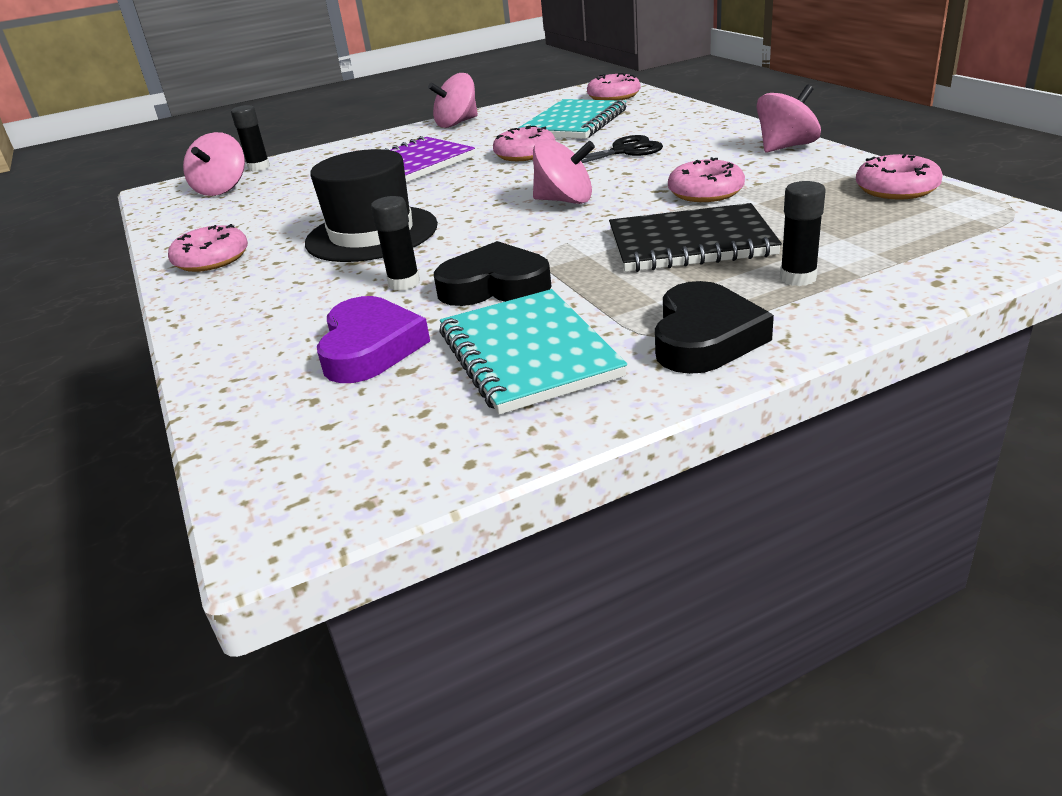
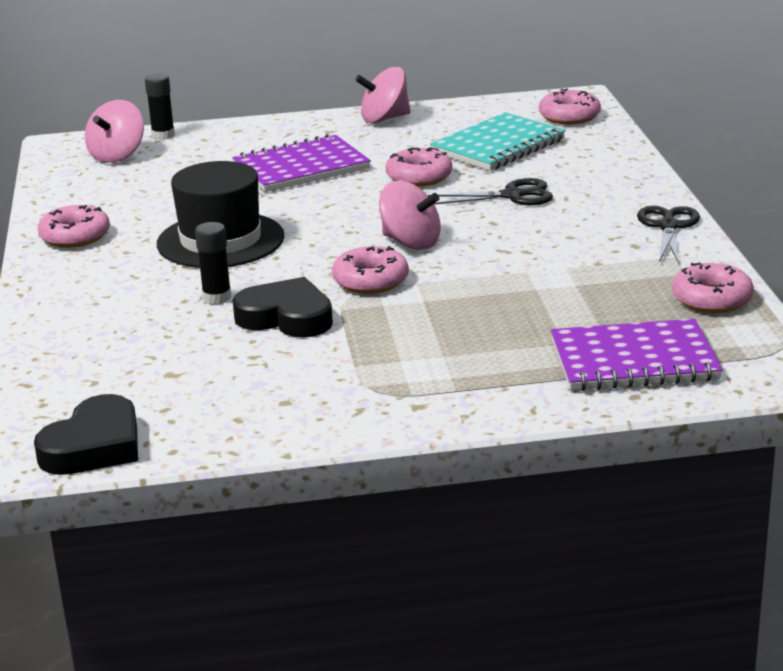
camera: 15 degrees right, 5 degrees down
(370, 348) = (156, 350): purple heart -> none
(528, 354) = (268, 382): turquoise notebook -> none
(690, 243) = (477, 313): black notebook -> none
(705, 192) = (541, 262): pink donut -> pink donut (370, 280)
(705, 338) = (408, 400): black heart -> black heart (94, 446)
(786, 147) = (668, 226): pink spinning top -> black scissors
(798, 278) = (530, 366): black glue stick -> none
(893, 251) = (634, 360): none -> purple notebook

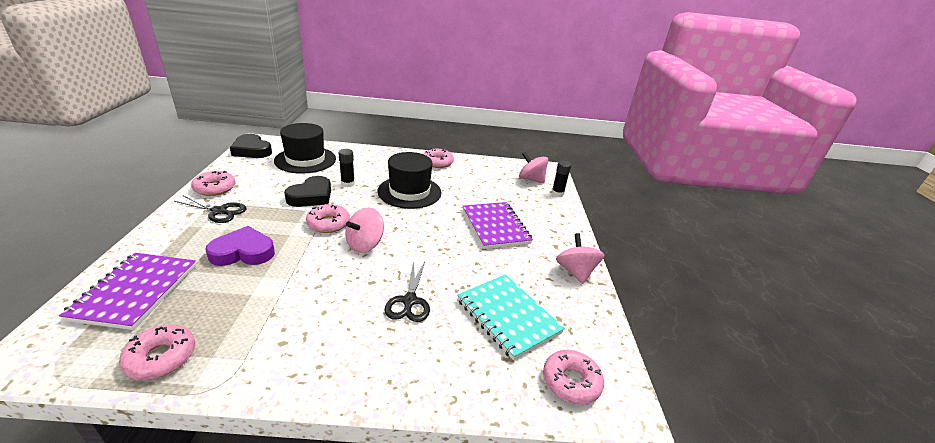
camera: 95 degrees right, 5 degrees up
(122, 367) = (305, 160): none -> black hat
(419, 177) = (463, 266): pink donut -> pink donut (215, 188)
(493, 320) = (243, 252): none -> purple heart
(668, 226) = (297, 374): black scissors -> black scissors (219, 211)

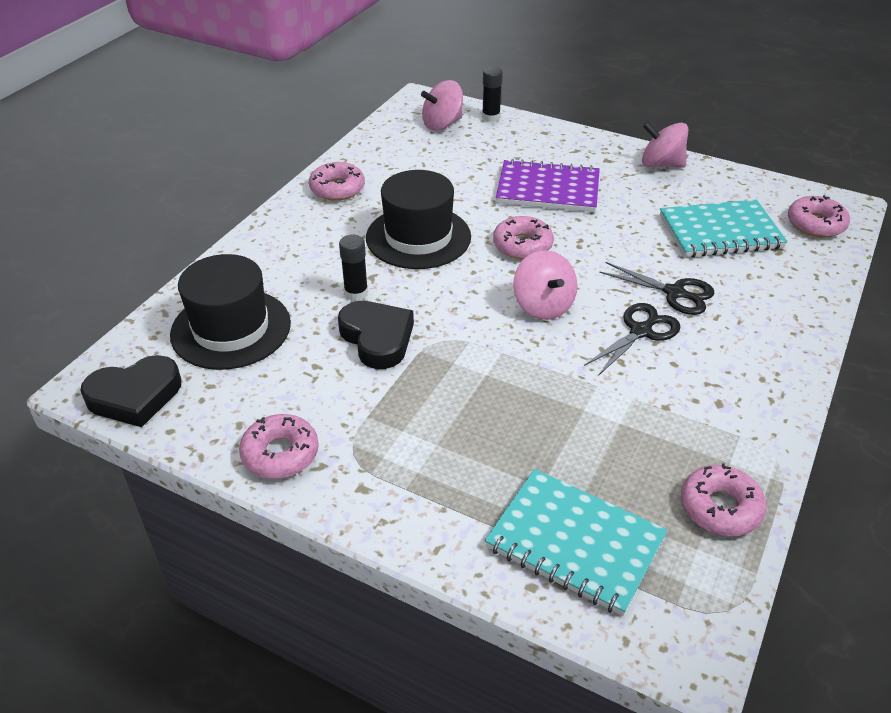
camera: 60 degrees left, 10 degrees up
(136, 291) = (575, 543): purple notebook -> turquoise notebook
(219, 211) = (373, 449): black scissors -> black scissors (641, 331)
(243, 252) = (514, 426): purple heart -> none
(328, 223) = (472, 331): pink donut -> pink donut (522, 245)

